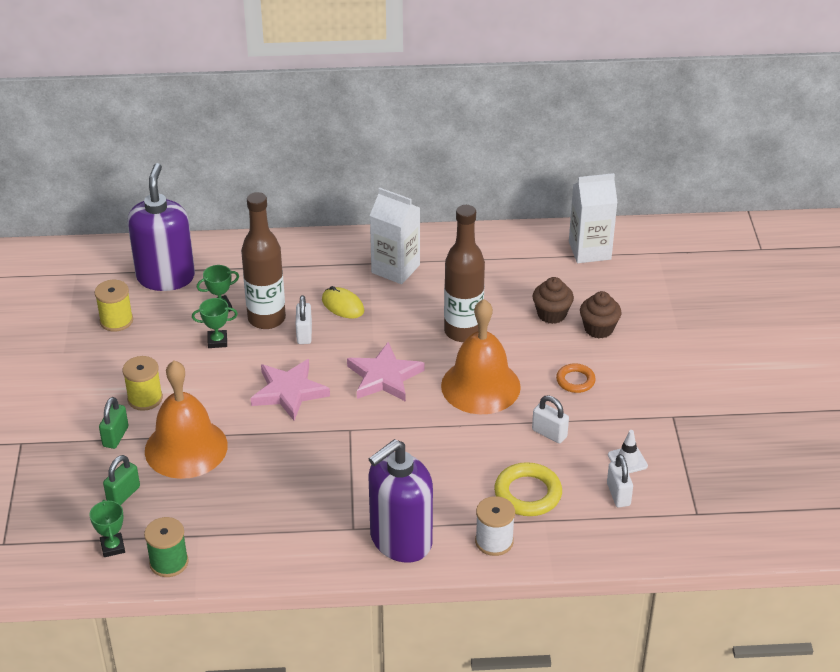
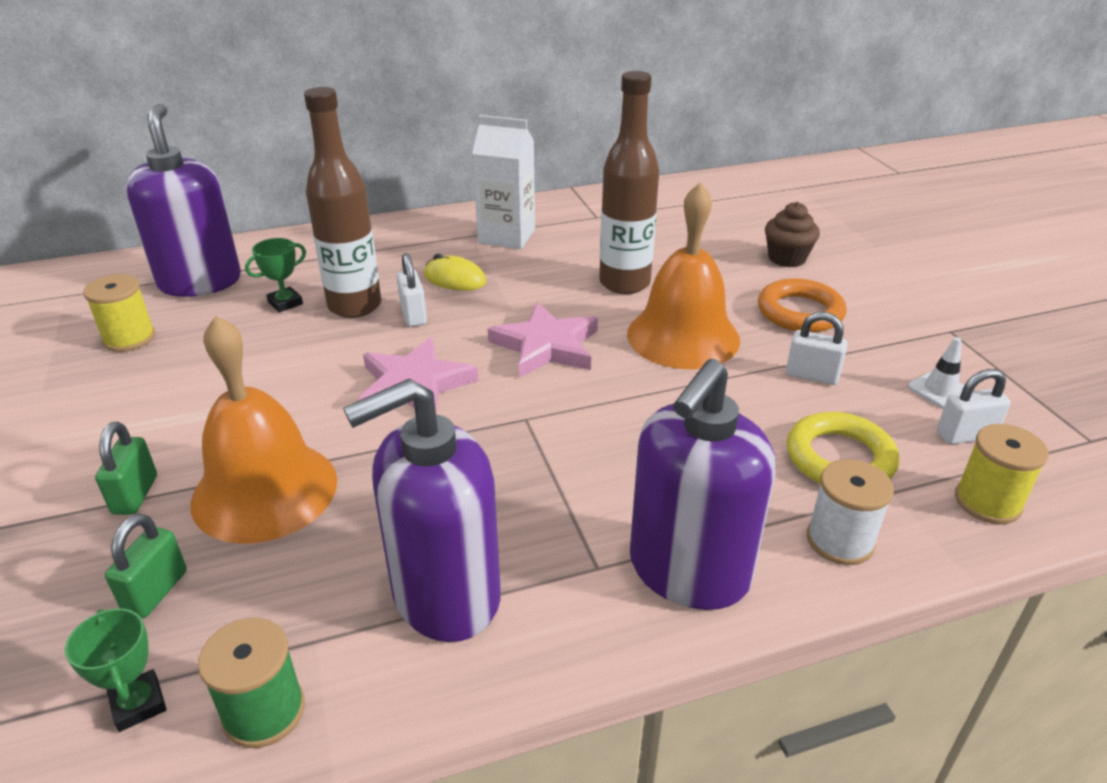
camera: 15 degrees left, 5 degrees down
(145, 398) = (184, 430): yellow spool -> yellow spool (987, 502)
(217, 341) = (289, 340): green trophy -> none
(268, 526) = (445, 595): none -> purple soap dispenser
(551, 314) = (721, 252): brown cupcake -> none
(575, 381) = (800, 312): orange ring -> orange ring, size x1.61
(589, 250) = (722, 194): white carton -> none
(618, 494) = (965, 435): white padlock -> white padlock turned 75 degrees counterclockwise

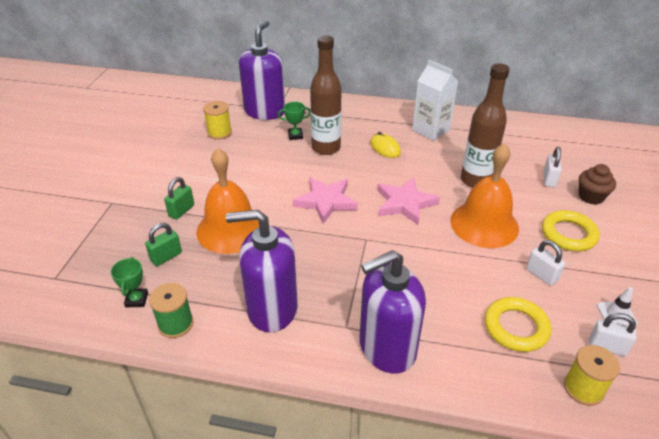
camera: 30 degrees right, 5 degrees up
(413, 315) = (350, 162): white padlock -> white padlock (549, 179)
(800, 312) = (568, 234): orange ring -> yellow ring
(840, 540) = (477, 369): white spool -> none

